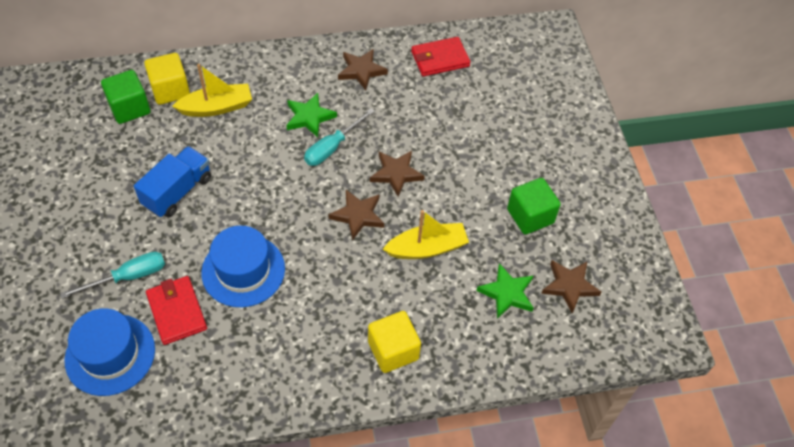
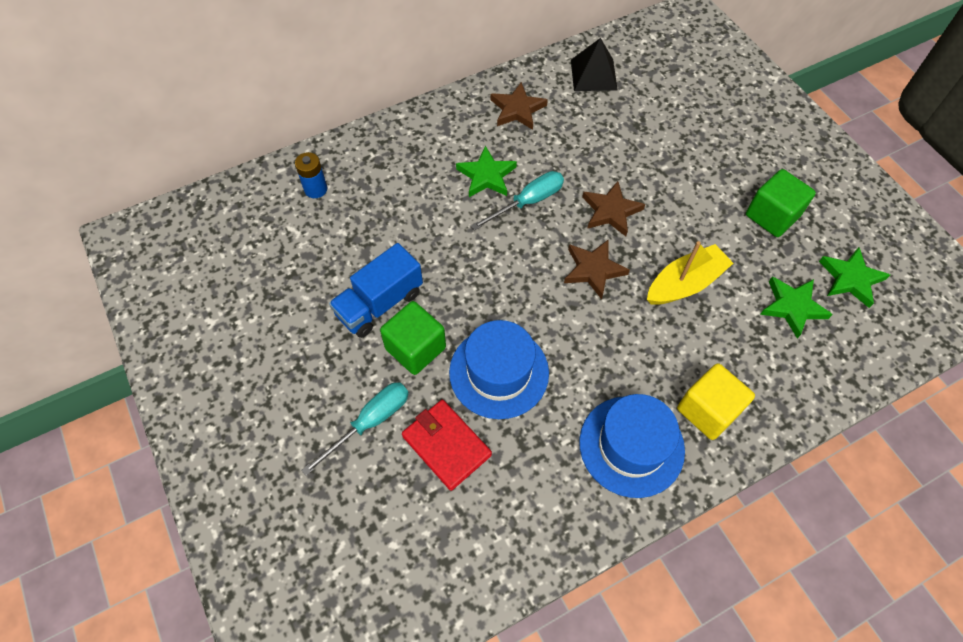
camera: 15 degrees left, 5 degrees up
(110, 354) = (393, 524): blue hat -> blue hat (631, 446)
(129, 108) = (278, 223): green cube -> green cube (415, 348)
(170, 90) = (315, 189): yellow cube -> blue battery
(177, 191) = (380, 303): blue truck -> blue truck turned 150 degrees counterclockwise
(217, 107) = (378, 194): yellow boat -> none
(332, 147) = (528, 202): turquoise screwdriver -> turquoise screwdriver turned 150 degrees counterclockwise
(440, 59) = (593, 74): red wallet -> black pyramid
(569, 286) = (850, 279): brown star -> green star

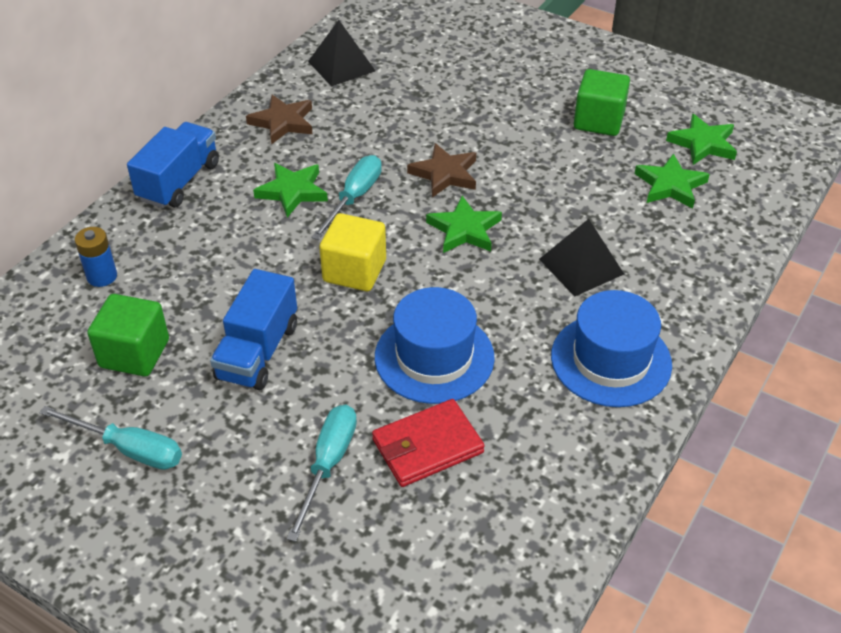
camera: 30 degrees left, 15 degrees down
(252, 339) = (129, 449): none -> turquoise screwdriver
(412, 131) = (179, 182): none -> blue truck
(415, 348) = (329, 375): green cube -> green cube (134, 353)
(446, 445) = (427, 446): red wallet -> red wallet turned 45 degrees counterclockwise
(593, 270) = (464, 230): brown star -> green star
(664, 348) = (581, 266): none -> black pyramid
(685, 283) = (560, 206): yellow boat -> none
(708, 410) = (658, 299): yellow cube -> yellow cube (354, 271)

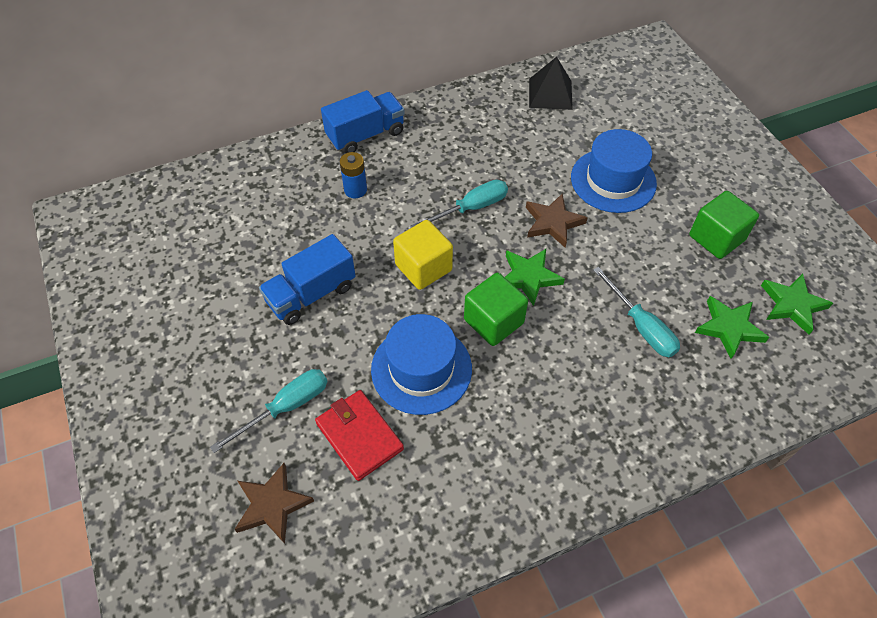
camera: 35 degrees right, 10 degrees up
(102, 276) = (264, 182): blue battery -> blue battery (355, 190)
(129, 449) = (182, 318): turquoise screwdriver -> turquoise screwdriver (641, 326)
(134, 353) = (238, 251): green cube -> green cube (493, 321)
(283, 122) = (471, 121): brown star -> brown star (272, 505)
(292, 191) = (433, 181): green star -> none
(427, 446) = (359, 436): red wallet -> red wallet turned 45 degrees clockwise
(581, 266) = (592, 358): black pyramid -> none
(611, 360) = (548, 452): blue hat -> blue hat (613, 180)

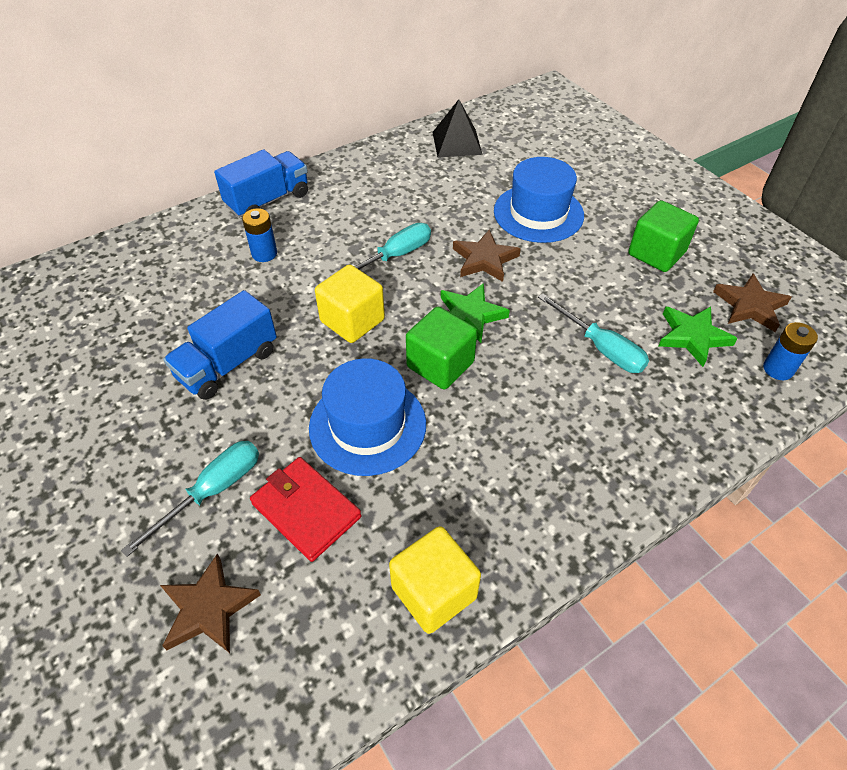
camera: 10 degrees left, 5 degrees down
(452, 523) = (434, 592): none -> yellow cube
(792, 305) = (750, 306): green star -> brown star
(801, 372) = (778, 369): none -> blue battery

